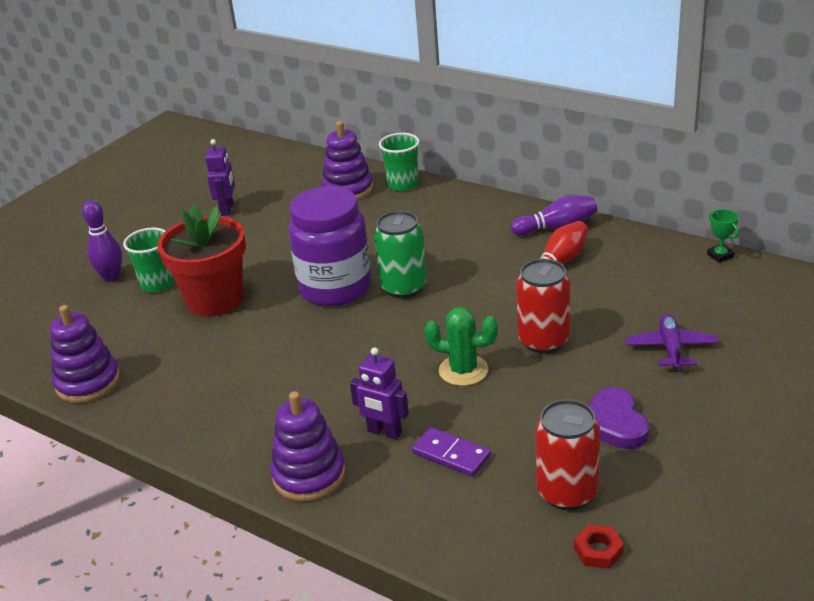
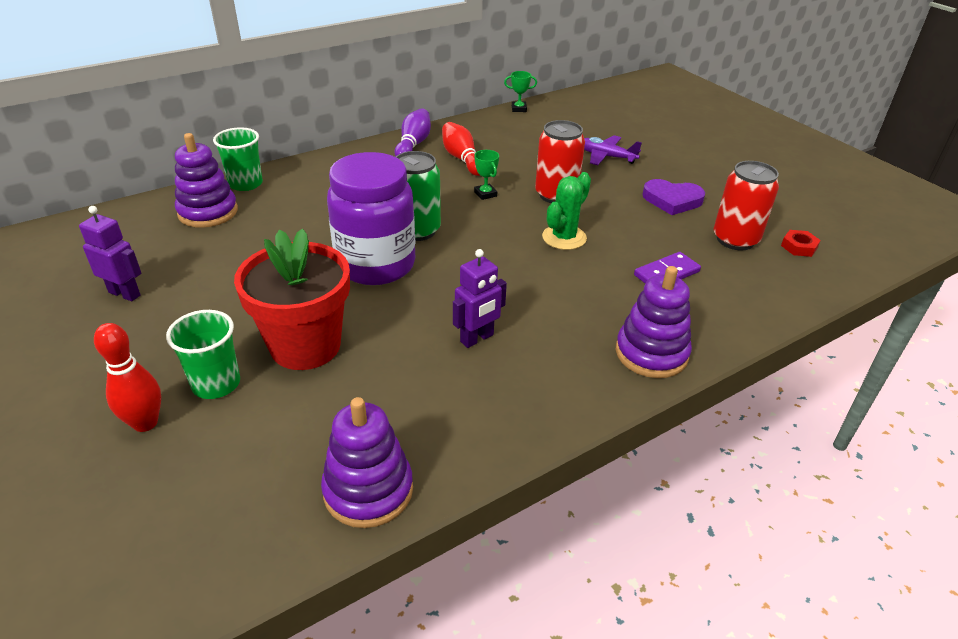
camera: 70 degrees left, 5 degrees up
(111, 277) = (145, 423): purple bowling pin -> red bowling pin
(384, 432) = (617, 297): purple robot -> purple robot (477, 338)
(502, 299) = (485, 194): none -> green trophy

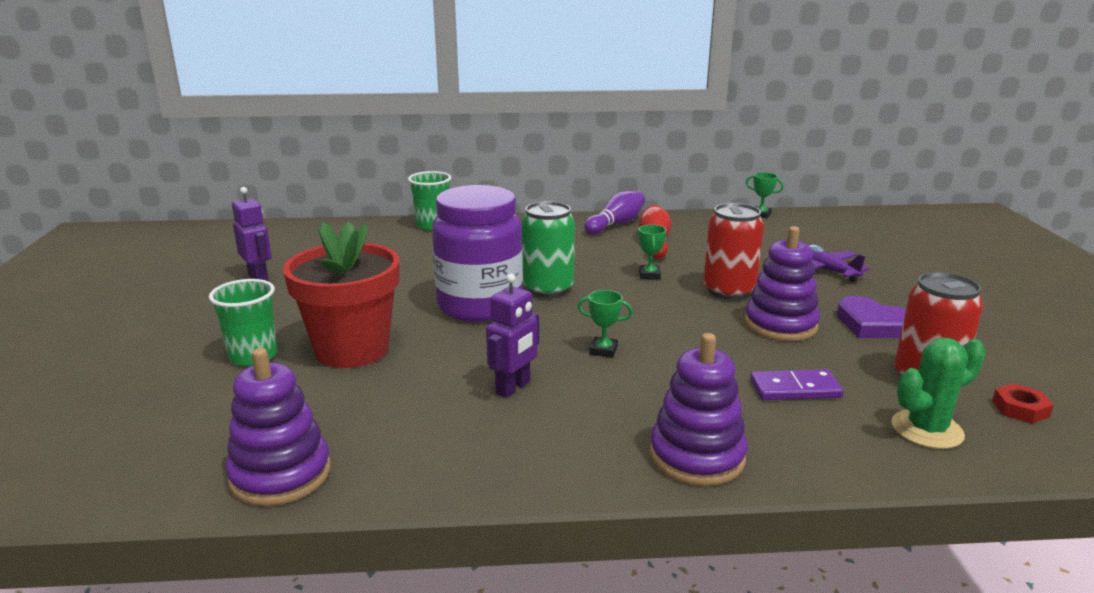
camera: 30 degrees right, 15 degrees down
(145, 423) = (174, 366): red bowling pin -> none
(208, 212) = (380, 238): purple stacking toy -> purple stacking toy (780, 325)
(477, 338) = (513, 388): purple robot -> purple robot turned 45 degrees counterclockwise
(513, 280) = (603, 350): none -> green trophy
(564, 237) = (699, 328): green cactus -> green cactus (927, 430)

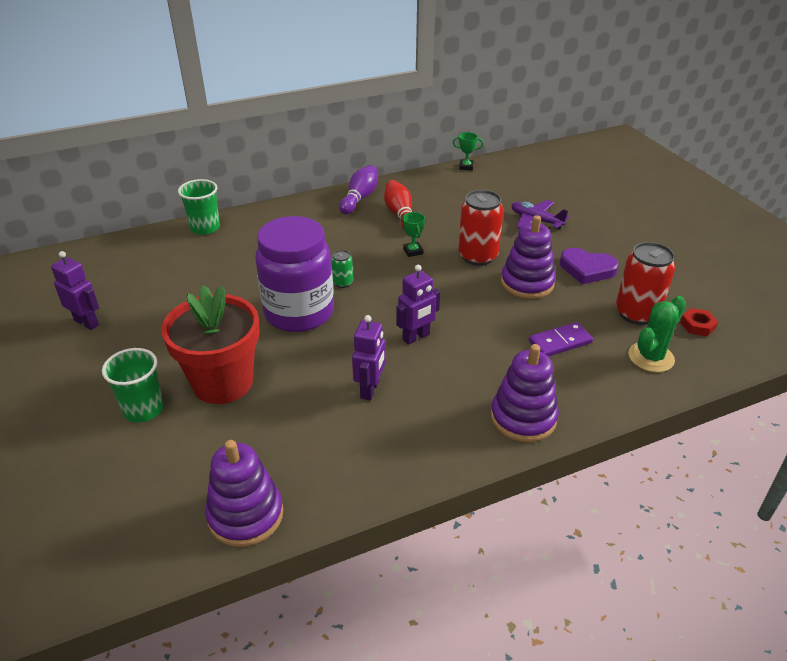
camera: 20 degrees left, 15 degrees up
(548, 289) = (343, 283): green can -> green can, size x0.49
(603, 350) = (416, 337): green trophy -> purple robot

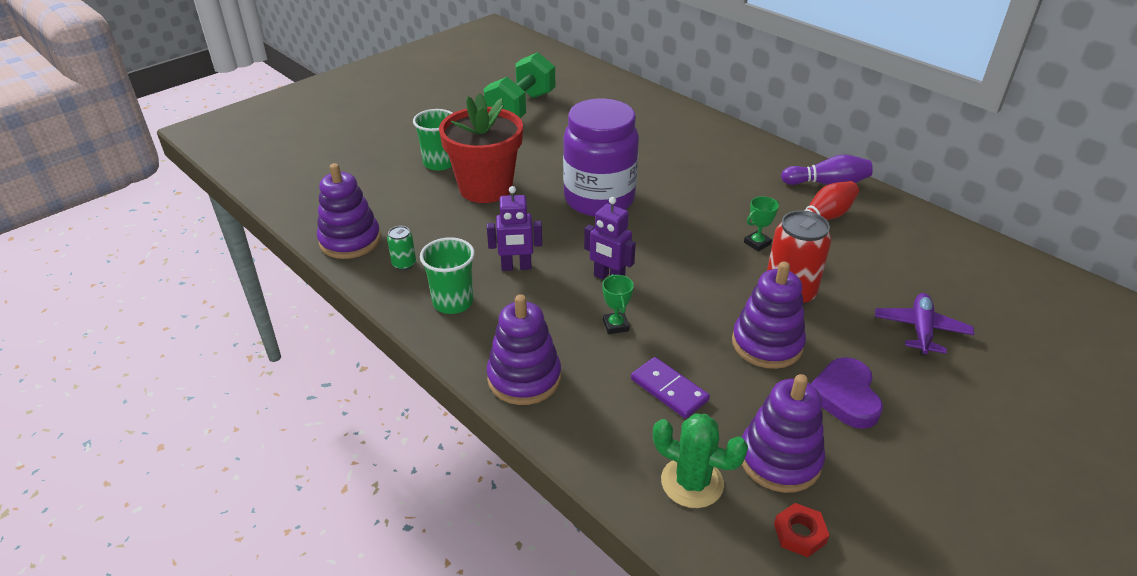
camera: 70 degrees right, 0 degrees up
(87, 322) = (521, 108): purple robot -> green dumbbell
(205, 228) = (687, 115): green cup -> green cup (453, 302)
(343, 283) = (663, 212): green can -> green can (404, 264)
(466, 167) = (990, 244): green trophy -> green trophy (615, 325)
(636, 313) = (779, 459): red can -> purple stacking toy

